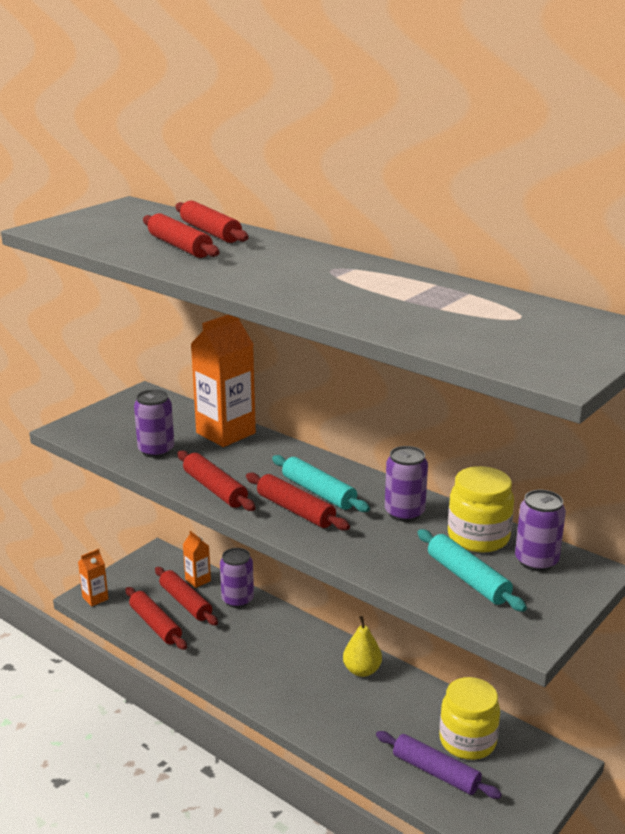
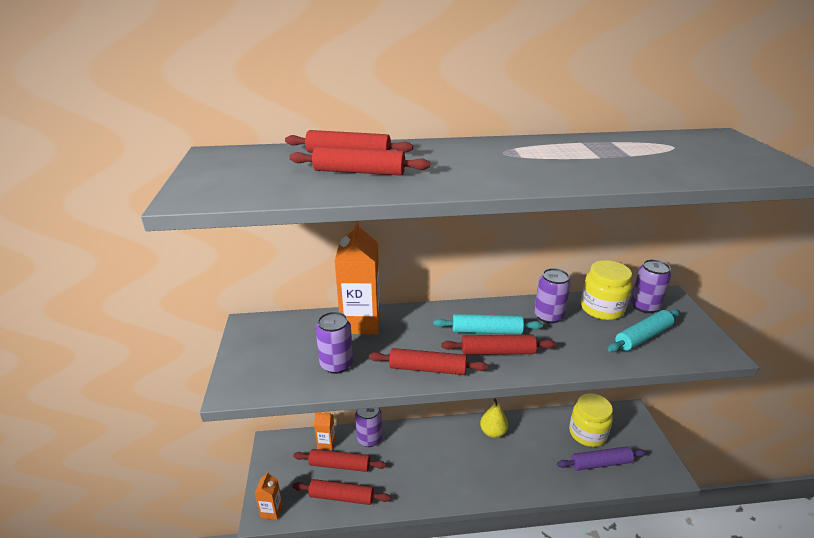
camera: 45 degrees left, 5 degrees up
(468, 579) = (643, 337): turquoise rolling pin -> turquoise rolling pin turned 45 degrees counterclockwise

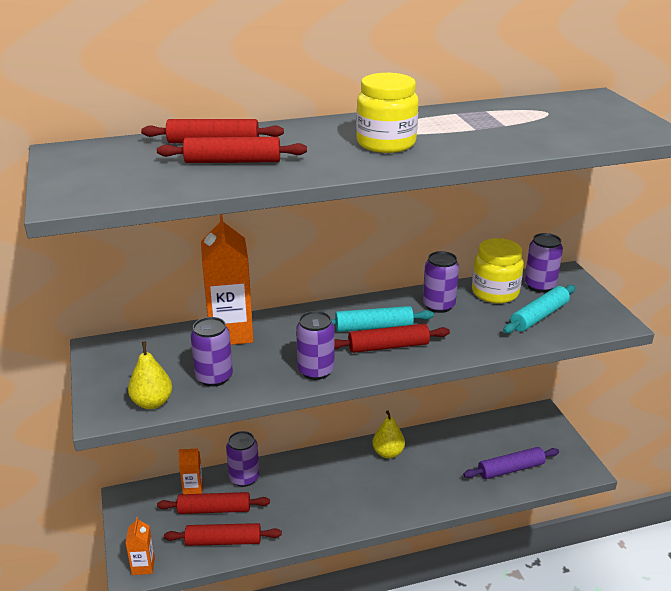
camera: 10 degrees left, 0 degrees up
(277, 383) = (152, 402): none -> yellow pear
(427, 369) = (316, 370): red rolling pin -> purple can
(587, 433) = (494, 441): yellow jar -> yellow jar (386, 143)

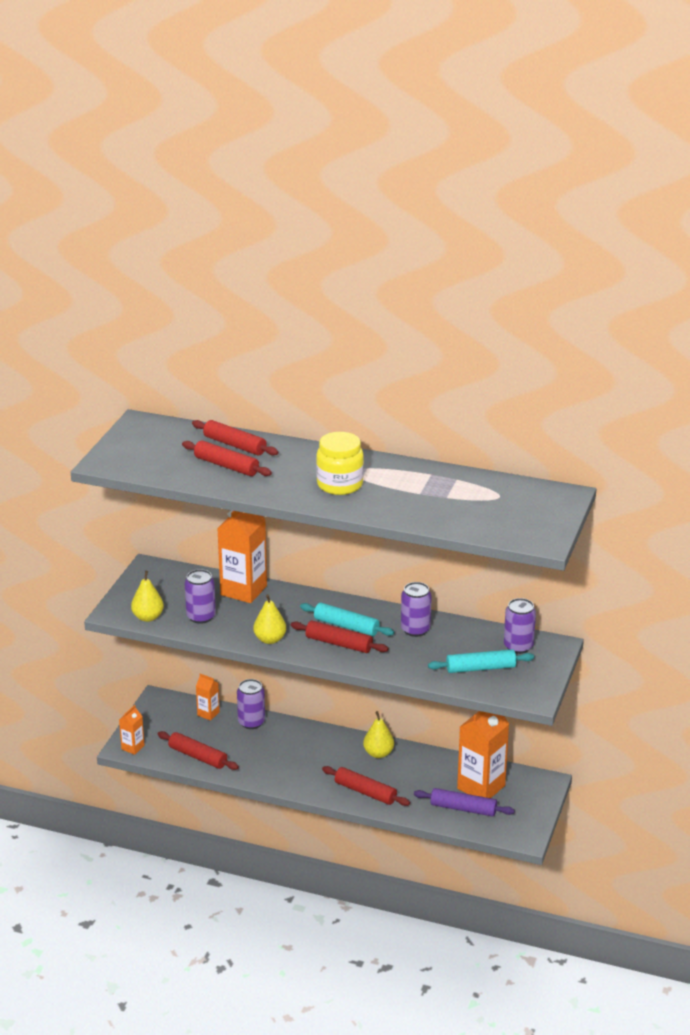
camera: 35 degrees right, 0 degrees up
(214, 509) = (210, 734): red rolling pin -> red rolling pin (365, 792)
(316, 370) = (270, 639): purple can -> yellow pear
(495, 292) = (473, 637): yellow jar -> none
(501, 442) = (481, 787): none -> orange carton

